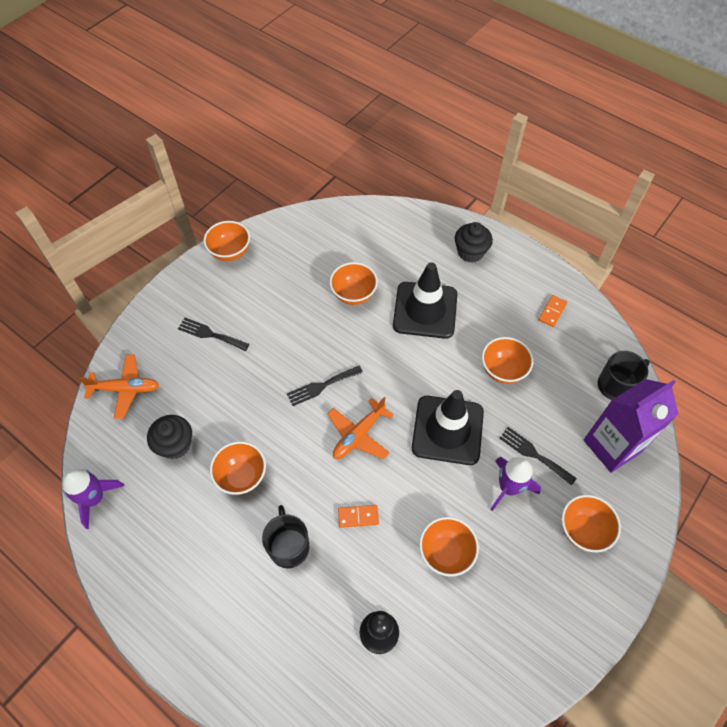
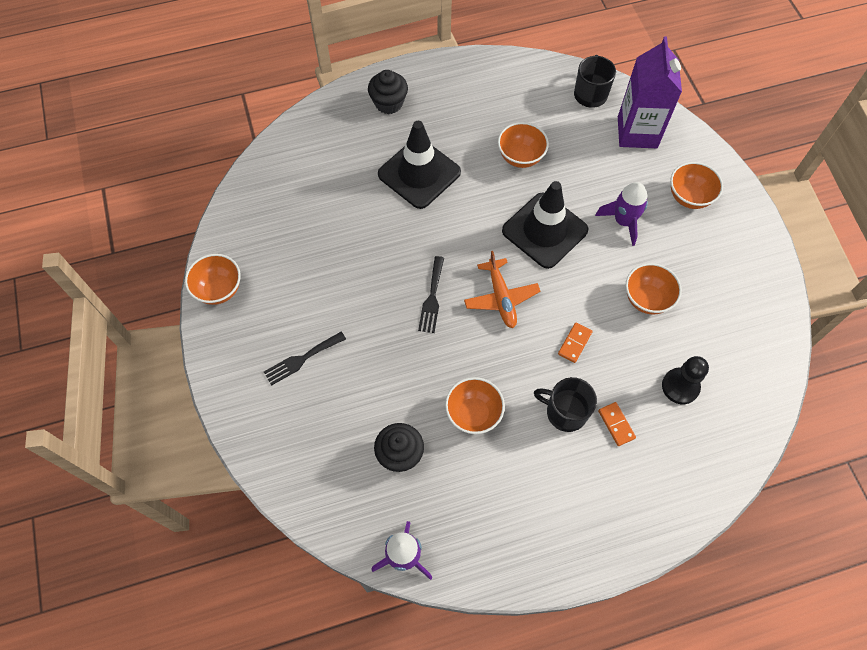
camera: 55 degrees left, 5 degrees up
(125, 389) = (303, 469): orange plane -> none
(353, 294) = (357, 216): orange bowl -> none
(534, 454) = (607, 186): black fork -> none
(552, 312) = (494, 88): orange domino -> orange domino (616, 424)

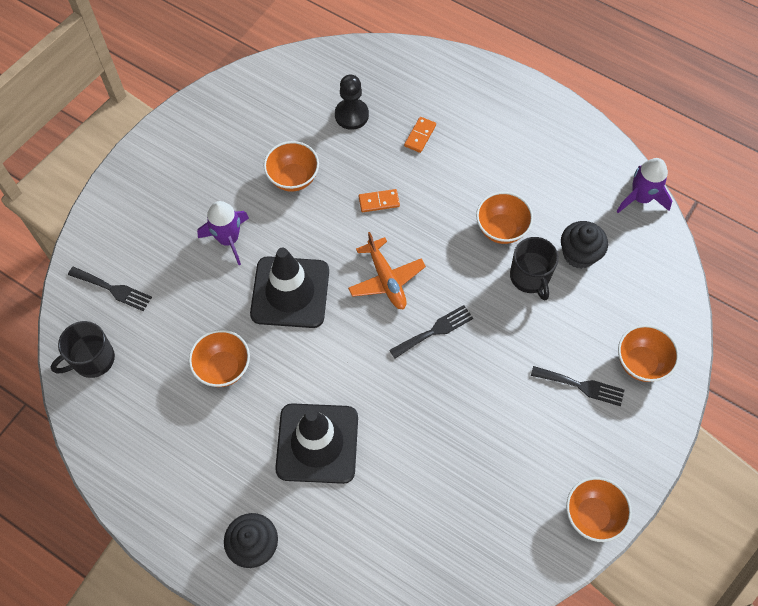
camera: 130 degrees left, 0 degrees up
(501, 298) = (386, 279): orange plane -> orange plane turned 120 degrees clockwise
(565, 412) = (441, 172): black mug -> black mug (530, 277)
(637, 132) = (113, 289): purple carton -> black fork
(689, 197) = (160, 206): orange bowl -> orange bowl (641, 362)

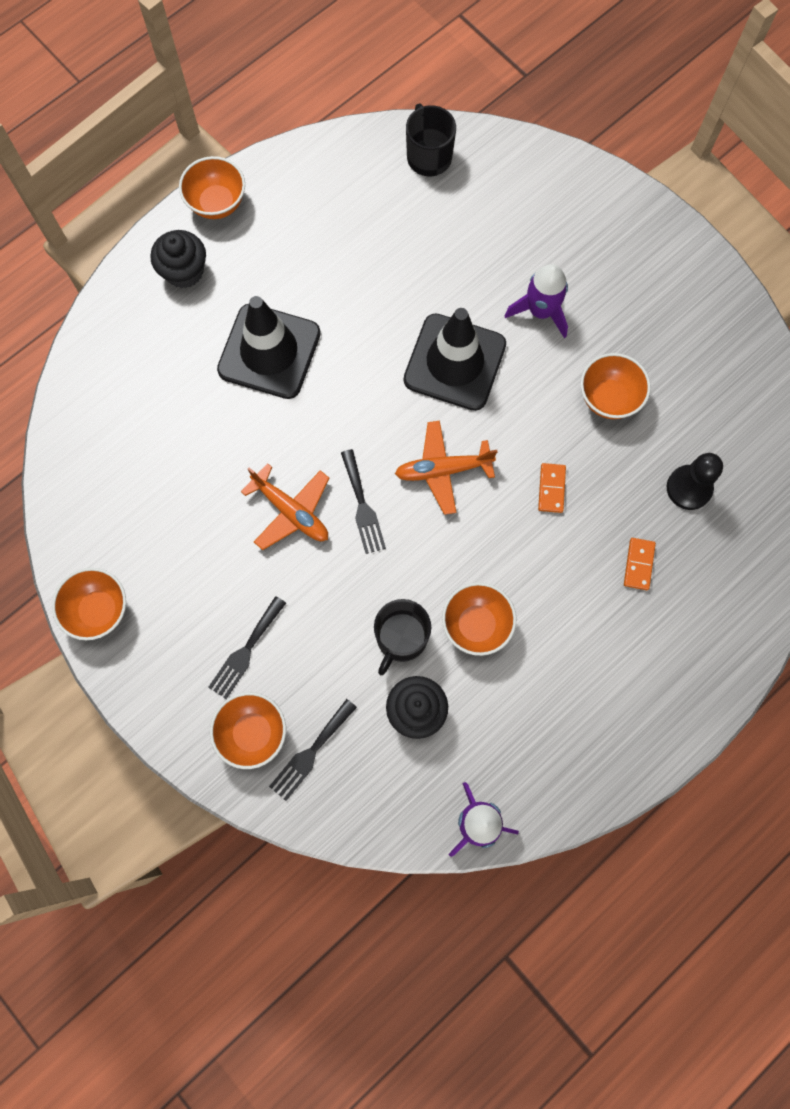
camera: 105 degrees right, 10 degrees up
(113, 289) = (507, 186): black fork -> black fork (310, 753)
(223, 367) = (382, 277): orange bowl -> orange bowl (217, 203)
(420, 135) = (639, 564): orange domino -> orange domino turned 60 degrees clockwise
(456, 384) = (291, 511): none -> orange plane
(530, 277) = (401, 638): black mug -> black mug turned 60 degrees counterclockwise

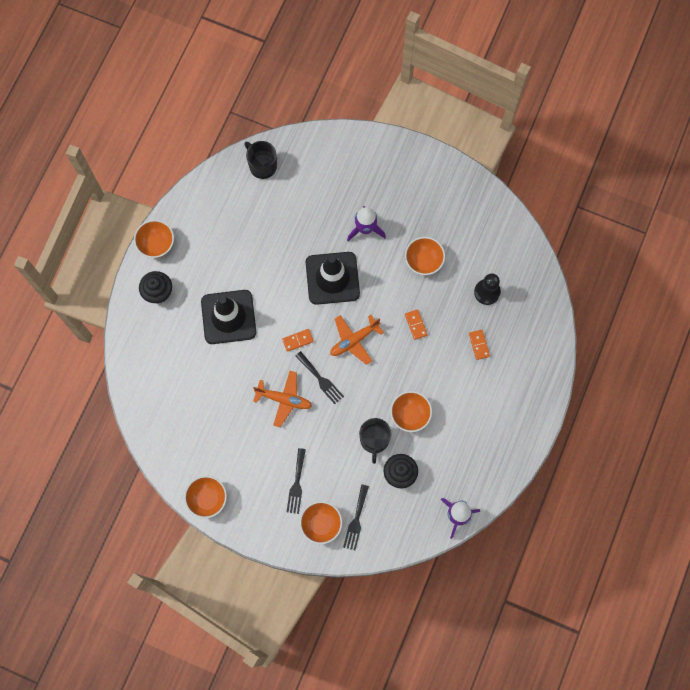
camera: 25 degrees left, 0 degrees up
(356, 432) = (298, 340): none -> orange domino

